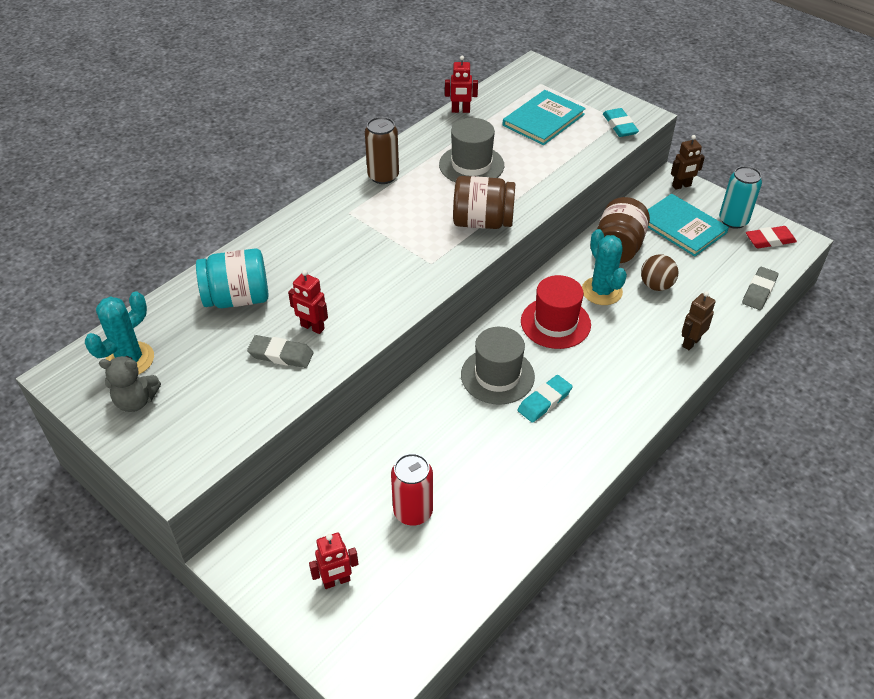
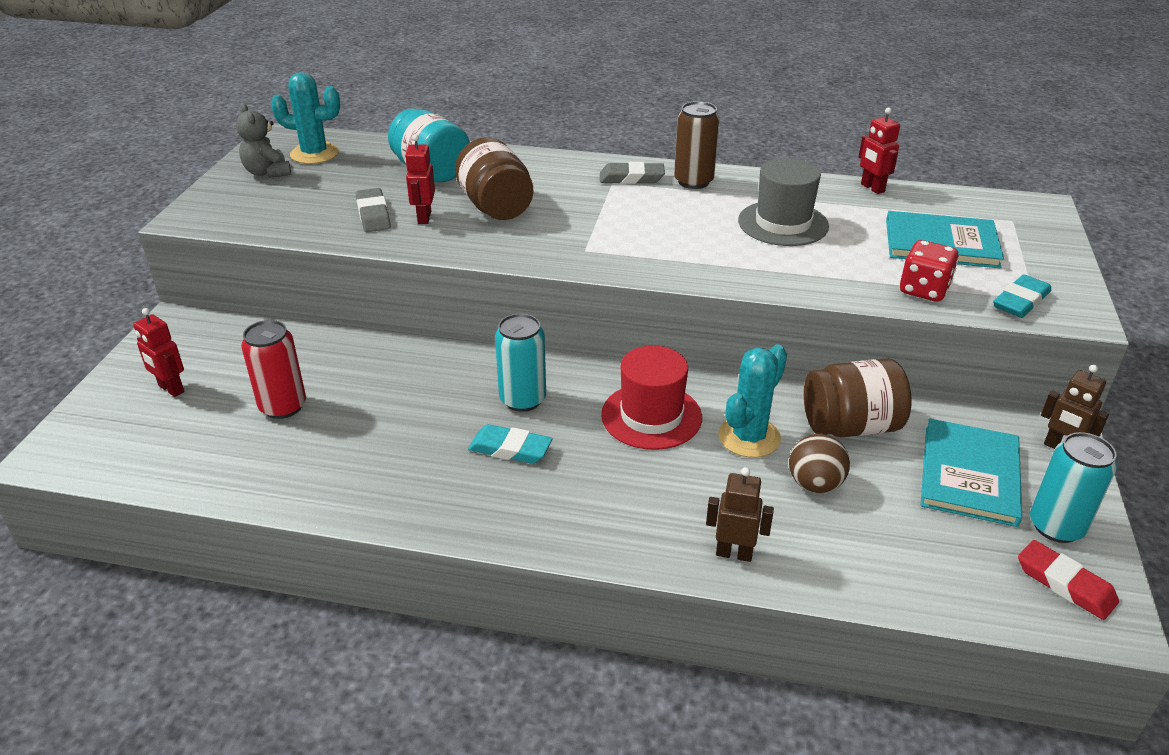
camera: 60 degrees right, 10 degrees down
(482, 222) = (691, 260): brown jar -> brown jar (496, 207)
(497, 376) = (523, 399): grey hat -> turquoise can
(585, 151) = (923, 290): none -> red dice
(759, 291) = (926, 602): grey eraser -> grey eraser (631, 178)

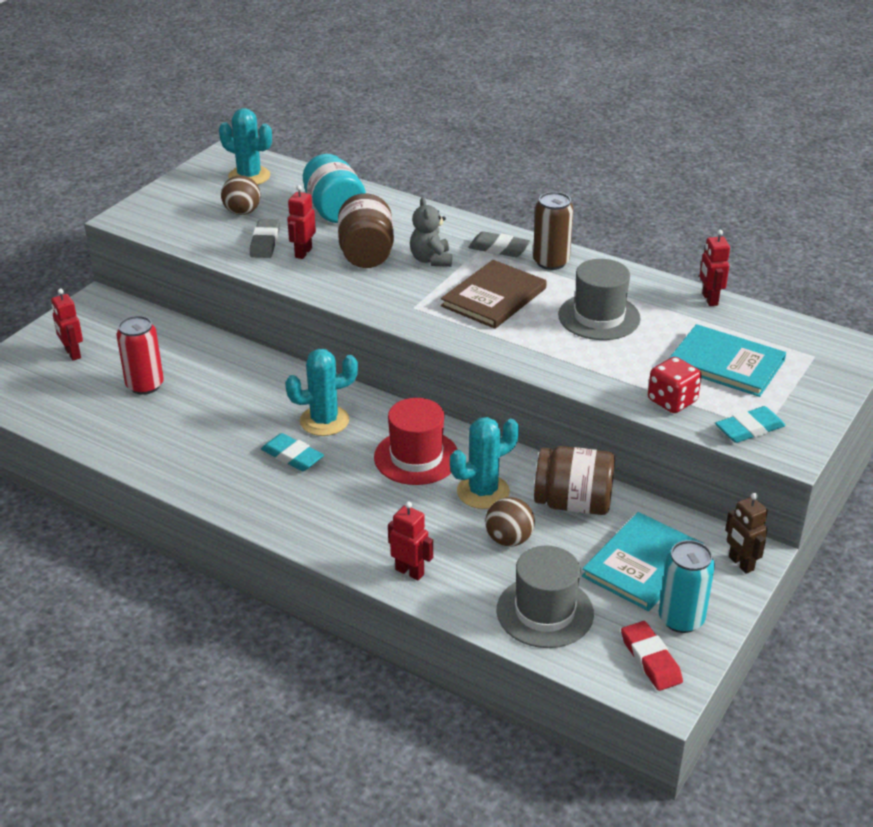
camera: 20 degrees right, 0 degrees up
(267, 172) = (203, 187): grey teddy bear -> grey teddy bear (431, 260)
(328, 189) = (242, 212): none -> brown ball
(523, 399) = (324, 421): turquoise can -> turquoise cactus
(662, 224) = (494, 297): none -> brown book
(734, 553) = (410, 572): brown robot -> red robot
(914, 560) = (545, 612): none -> grey hat

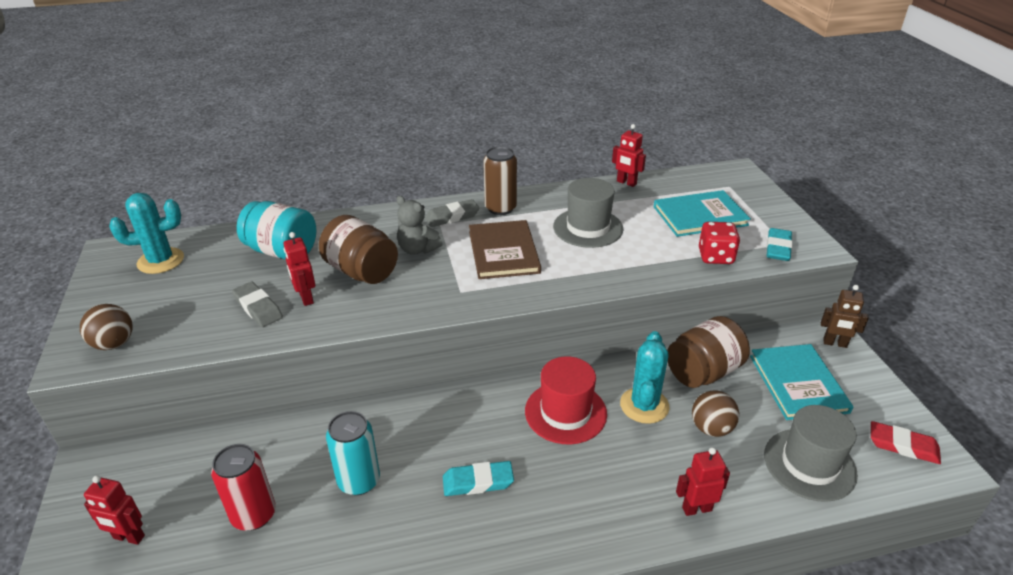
camera: 45 degrees left, 0 degrees up
(242, 212) = (197, 293): brown ball -> brown ball (114, 344)
(324, 421) = (459, 432): turquoise cactus -> none
(681, 619) = (870, 404): turquoise can -> turquoise can (359, 481)

